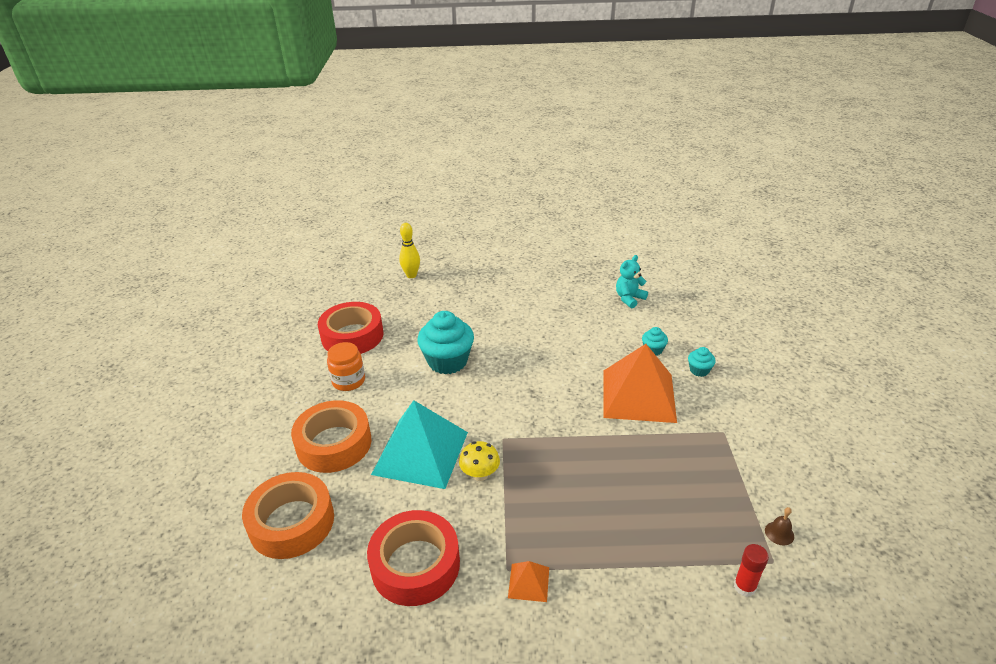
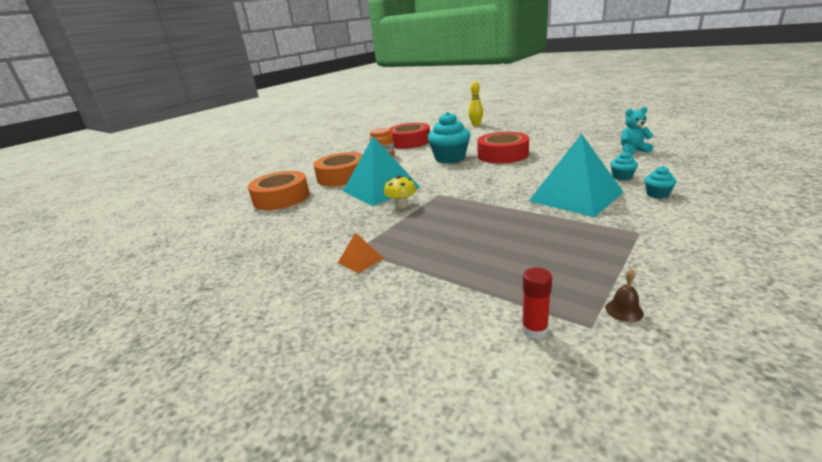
camera: 40 degrees right, 10 degrees down
(415, 565) = (311, 230): red tape -> red tape (503, 155)
(638, 395) = (575, 196): orange pyramid -> turquoise pyramid

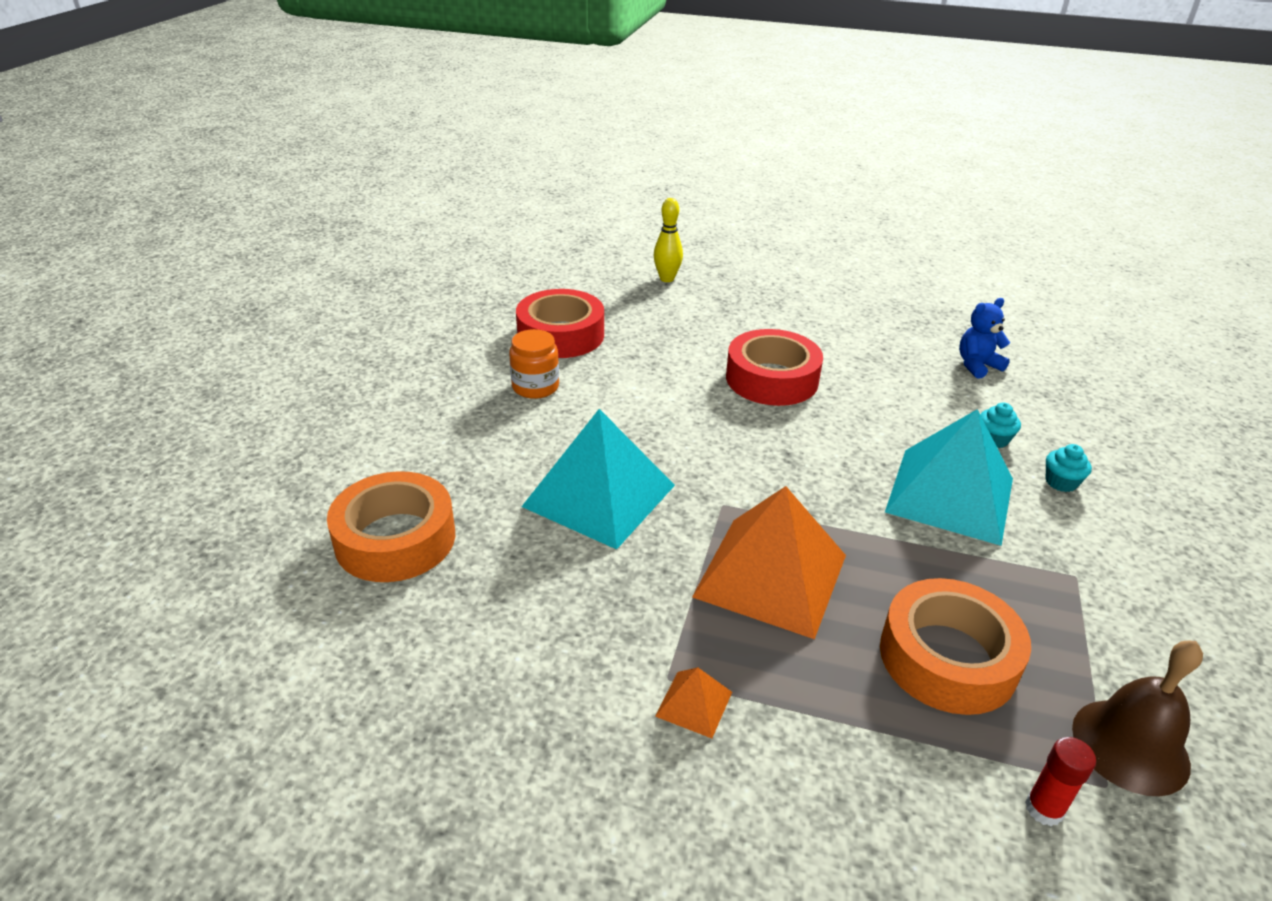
camera: 25 degrees left, 10 degrees up
(342, 176) = (487, 457): orange tape -> orange tape (947, 658)
(402, 205) = (673, 543): yellow mushroom -> none
(442, 219) = (771, 575): none -> orange pyramid
(450, 158) = (678, 391): turquoise cupcake -> none
(624, 310) = (1130, 746): brown bell -> brown bell, size x2.30
(632, 151) = (977, 365): turquoise teddy bear -> blue teddy bear

